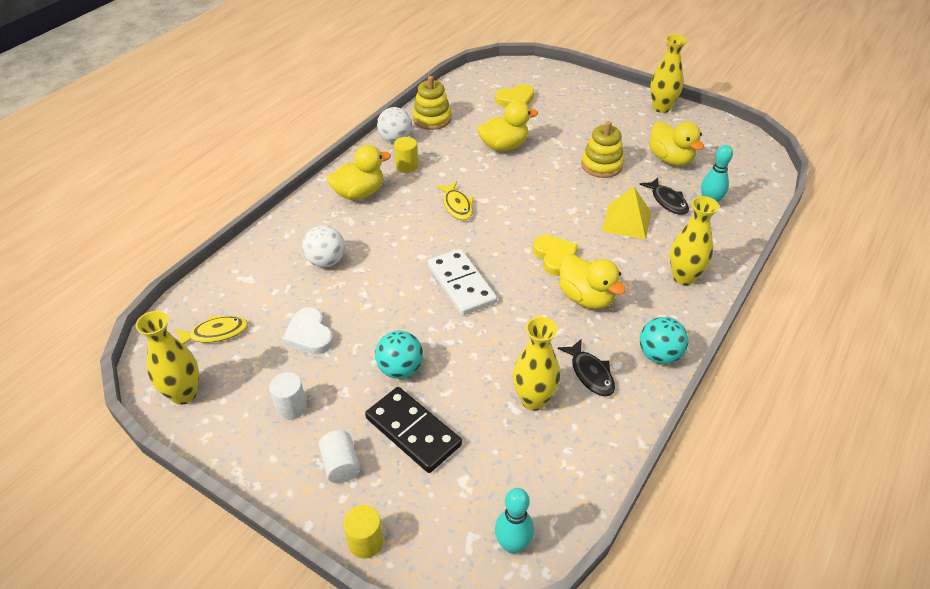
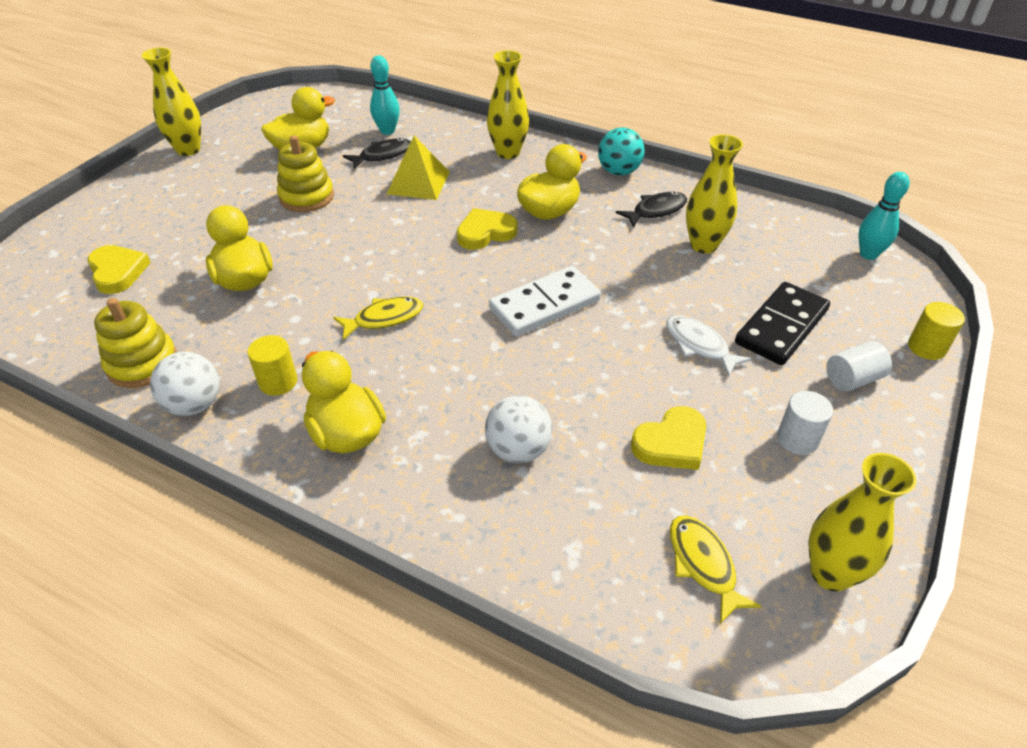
camera: 95 degrees left, 0 degrees up
(309, 335) = (671, 443): white heart -> yellow heart
(400, 369) = (699, 345): turquoise ball -> white fish

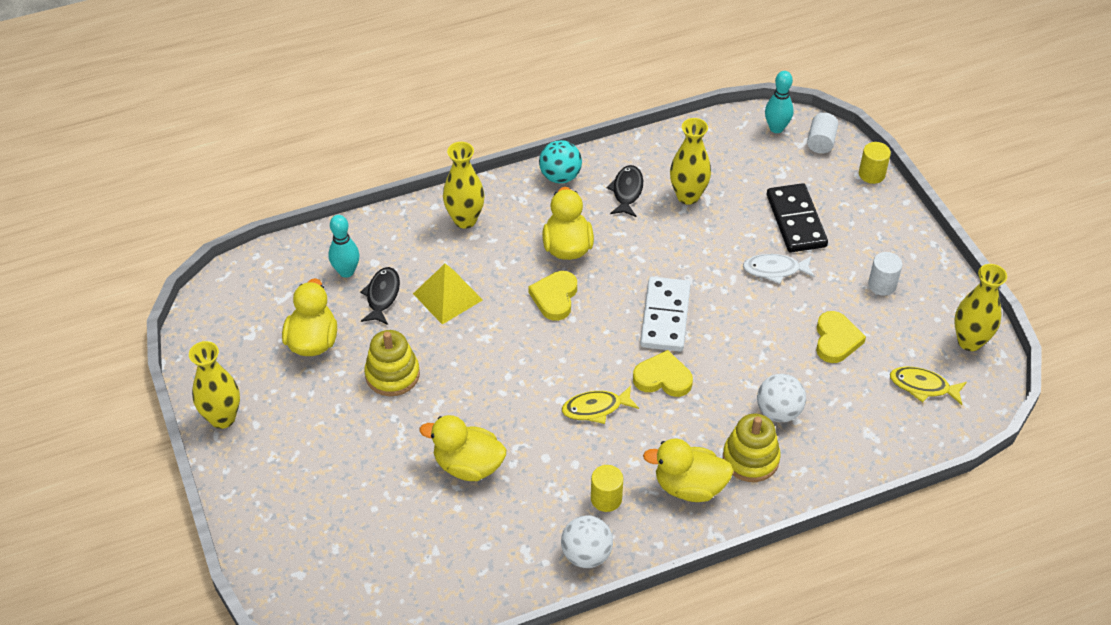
camera: 50 degrees left, 5 degrees up
(118, 272) = (374, 540): yellow heart -> yellow heart (663, 378)
(142, 363) = (512, 567): yellow stacking toy -> yellow stacking toy (750, 458)
(384, 319) = (595, 408): yellow fish -> yellow fish turned 120 degrees counterclockwise
(852, 379) = (864, 226): white cylinder -> white cylinder (821, 142)

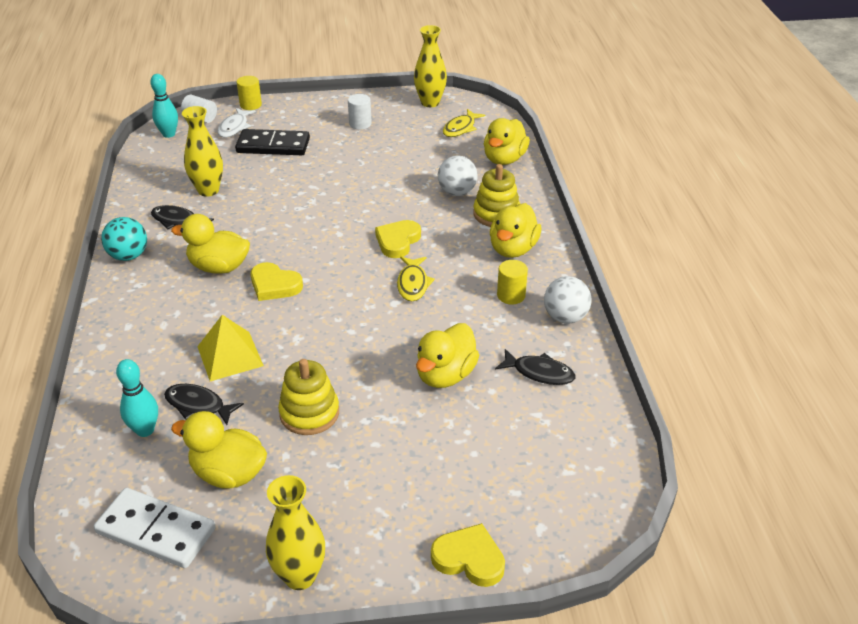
camera: 75 degrees left, 10 degrees down
(465, 220) = (136, 327): yellow vase -> none
(493, 544) = (539, 373): none -> black fish
(665, 317) = (333, 227): white domino -> white domino (156, 530)
(775, 270) = (316, 165): white fish -> white fish (234, 127)
(836, 340) = (401, 153): yellow heart -> yellow heart (469, 559)
(872, 446) = (504, 159): none -> yellow duck

